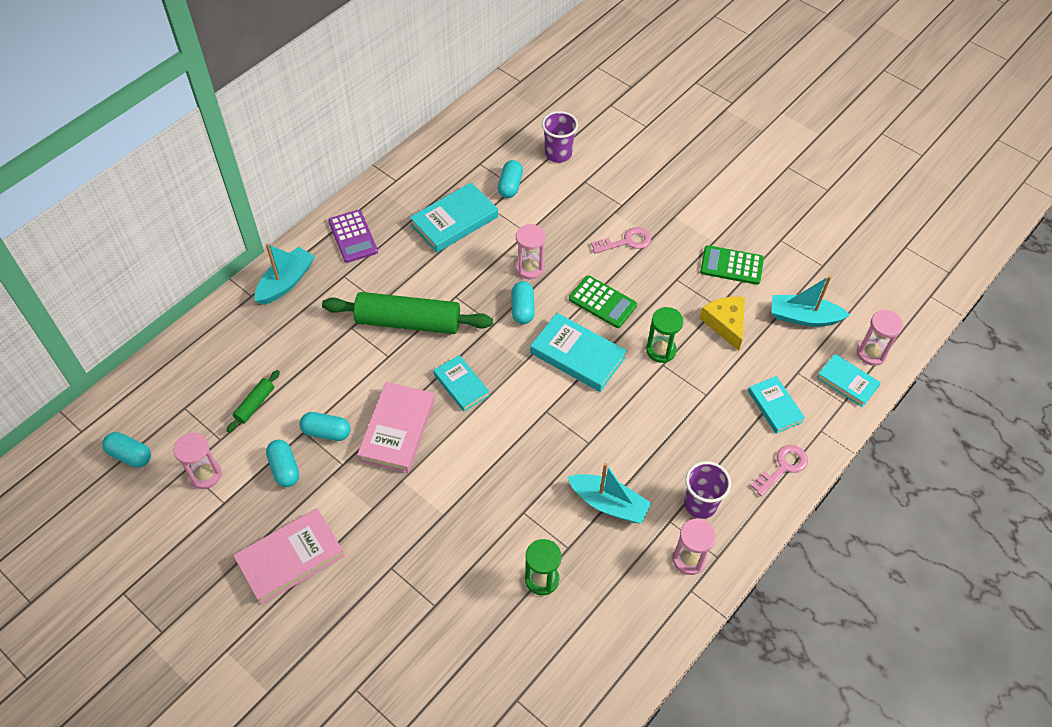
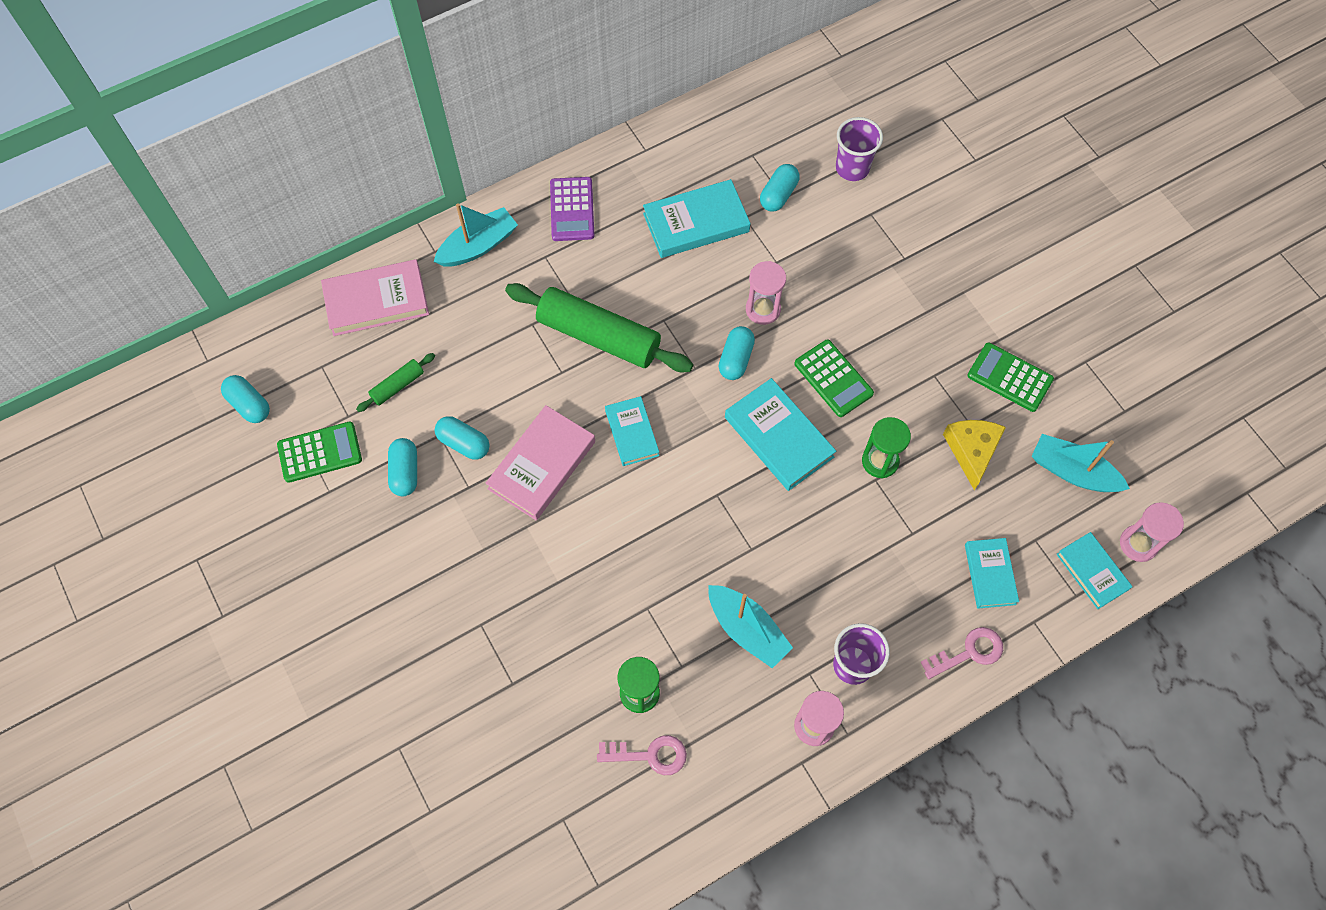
camera: 20 degrees right, 10 degrees up
(205, 475) = (320, 452): pink hourglass -> green calculator
(290, 558) = (378, 578): pink book -> pink book (376, 301)
(626, 241) = (892, 308): pink key -> pink key (650, 755)

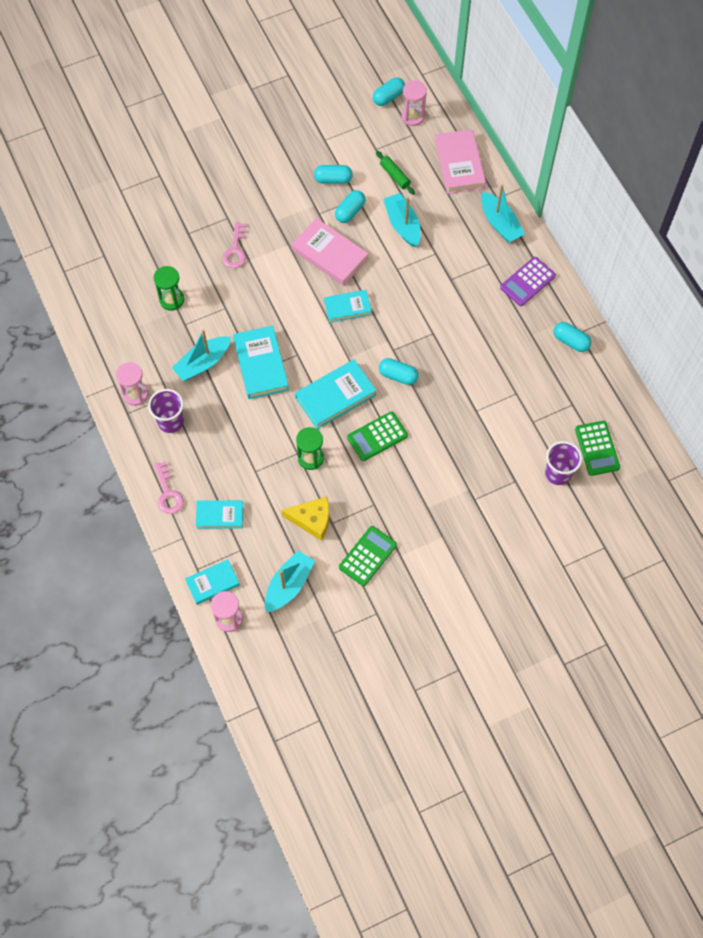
camera: 95 degrees right, 0 degrees up
(320, 452) = (351, 134): green calculator -> green calculator (597, 448)
(485, 369) = (402, 225): none -> turquoise boat
(572, 209) = (527, 282): purple calculator -> purple calculator turned 45 degrees counterclockwise
(598, 336) = (423, 292): green rolling pin -> none
(650, 755) = (133, 302): pink key -> pink key (235, 250)
(696, 222) = (513, 360): turquoise book -> turquoise book (261, 364)
(763, 309) = (437, 397): pink hourglass -> pink hourglass (413, 116)
(778, 195) = (535, 418): turquoise capsule -> turquoise capsule (571, 341)

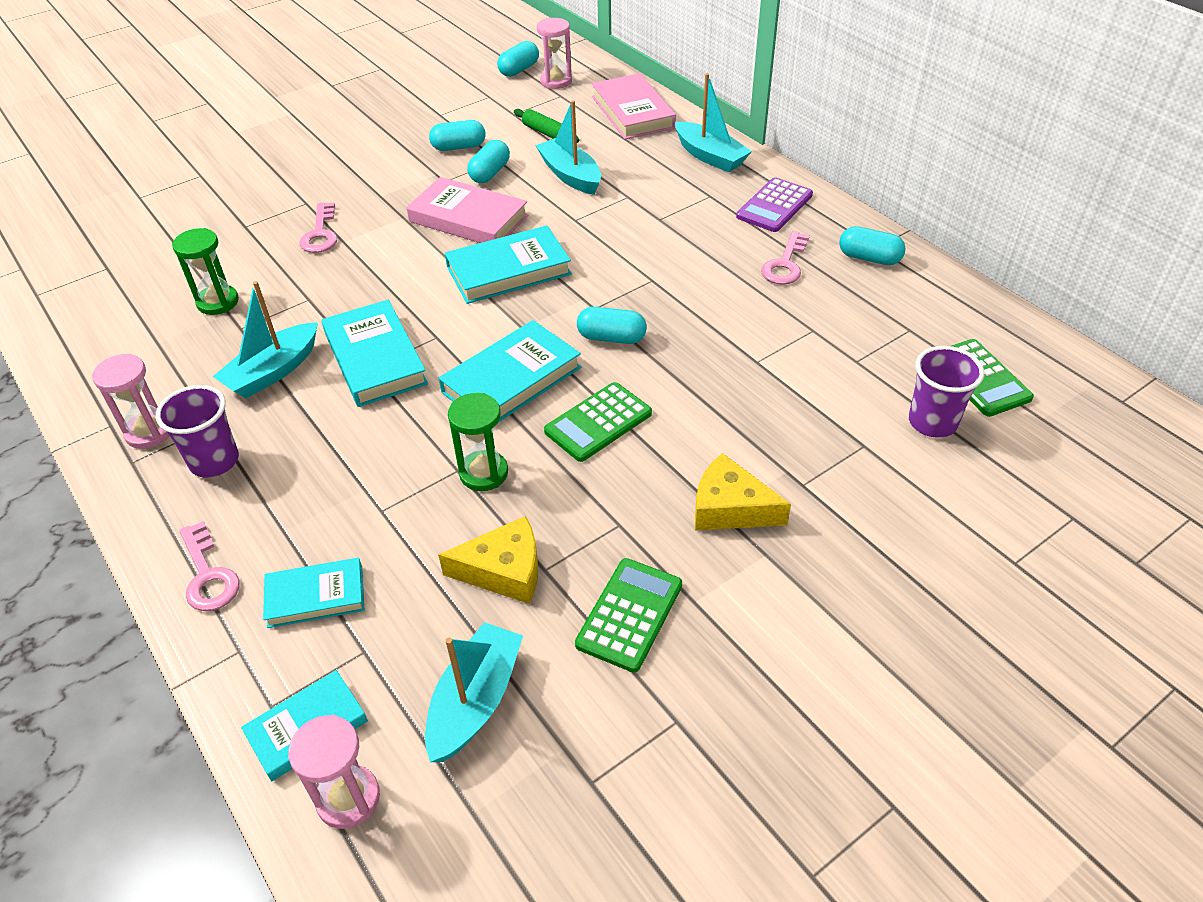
camera: 10 degrees left, 20 degrees down
(347, 307) = (508, 271): turquoise book -> turquoise book, size x1.58
(432, 506) = (730, 508): none -> yellow cheese
(517, 336) = (785, 264): none -> pink key

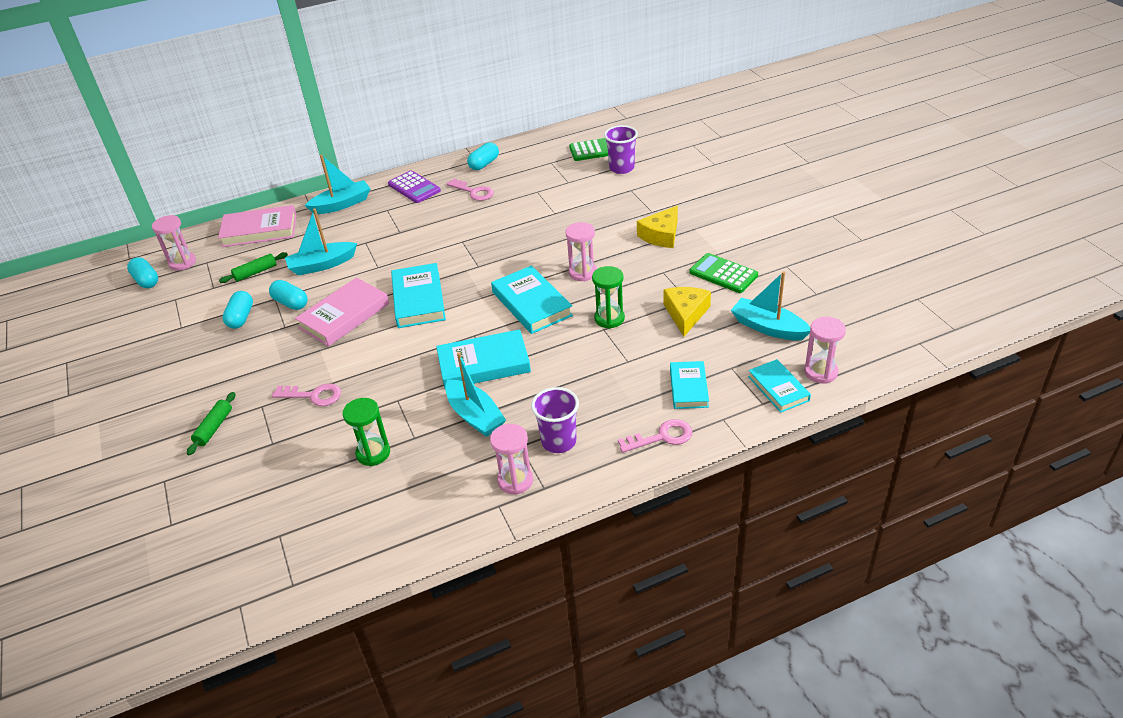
camera: 75 degrees left, 5 degrees down
(273, 182) = (214, 428): none -> green rolling pin
(598, 422) = (582, 273): green calculator -> pink hourglass
(611, 338) = (510, 261): turquoise capsule -> none

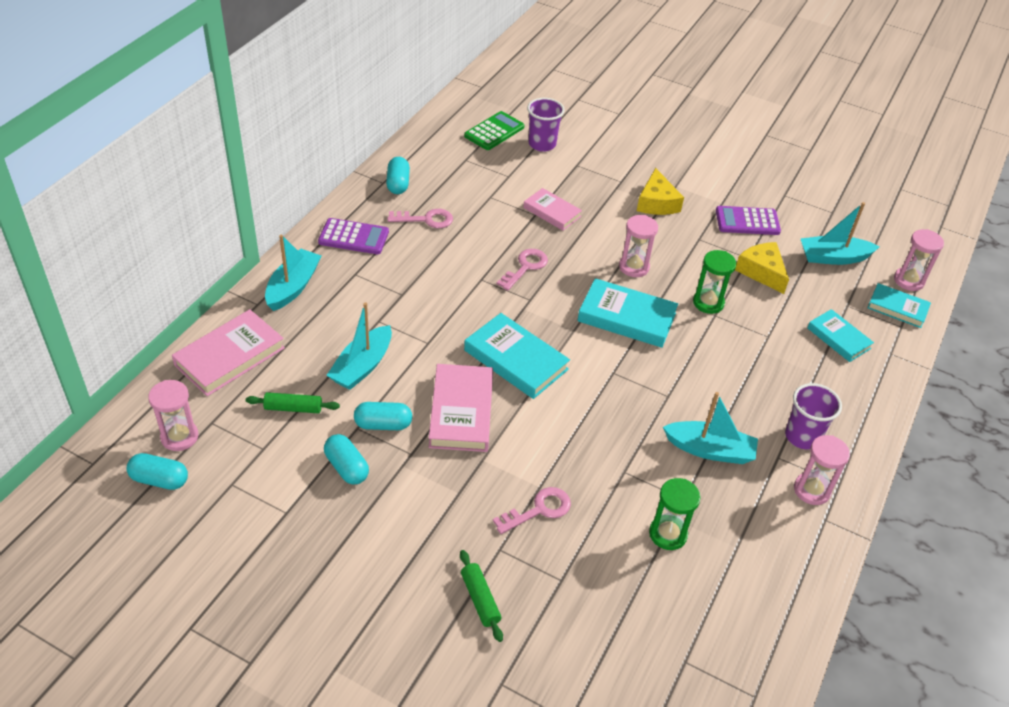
camera: 45 degrees left, 5 degrees up
(255, 272) = (293, 408): green rolling pin -> green rolling pin turned 75 degrees clockwise
(484, 364) = (657, 396): turquoise book -> none
(569, 215) = (552, 212): none -> pink book
(662, 437) = (869, 391): pink key -> pink key (525, 267)
(723, 274) = (747, 221): green calculator -> purple calculator

